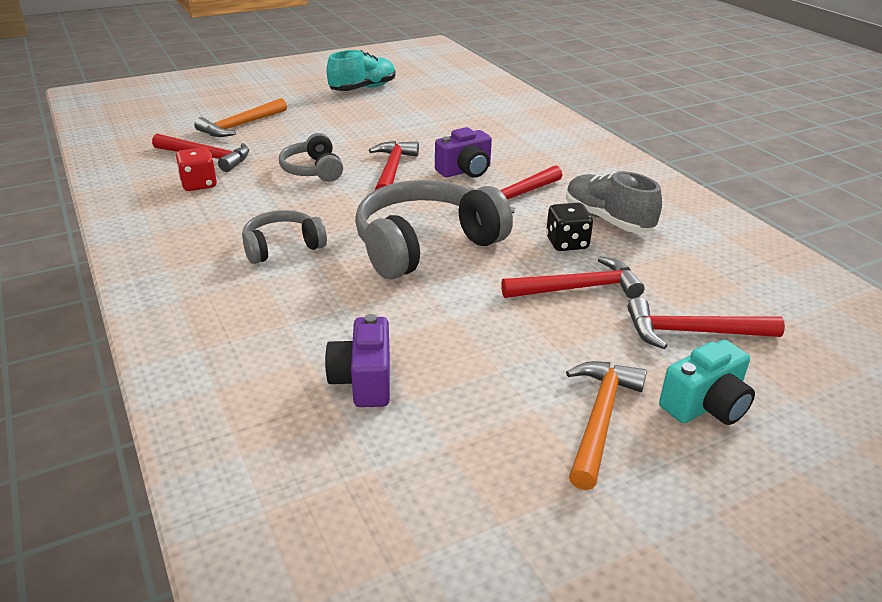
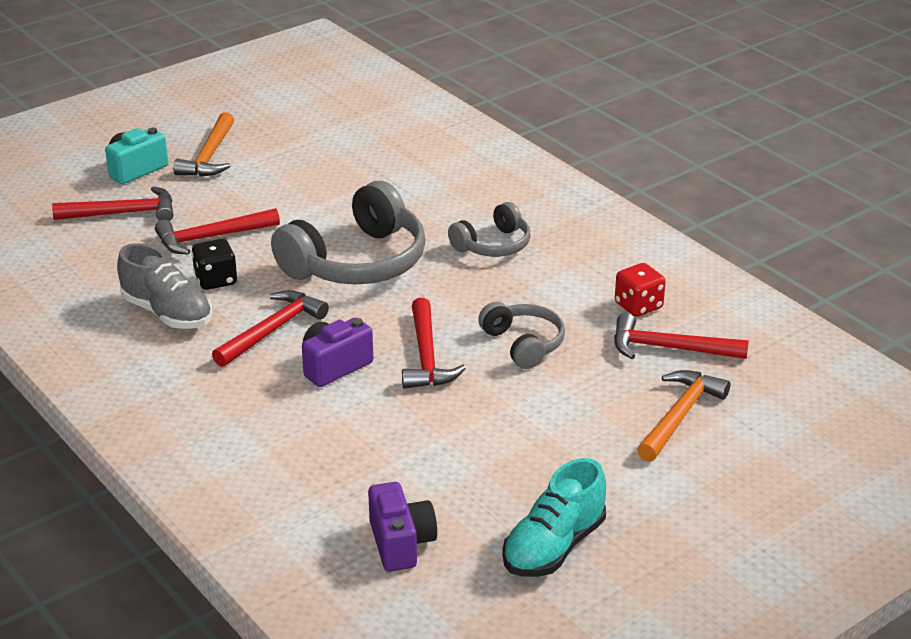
camera: 170 degrees right, 0 degrees up
(363, 381) = (372, 159): purple camera -> purple camera (401, 543)

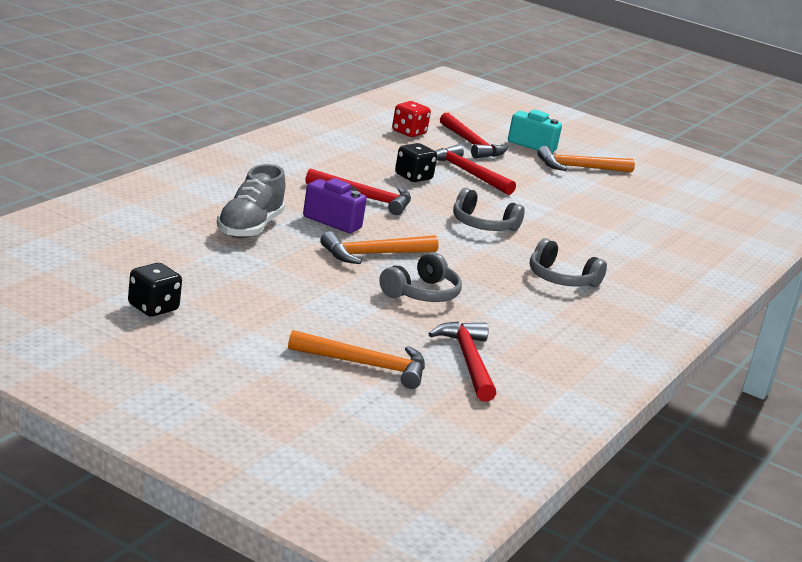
camera: 65 degrees right, 10 degrees down
(167, 313) = (358, 164): grey shoe -> grey shoe (249, 228)
(357, 262) = (483, 225): grey headphones -> grey headphones, size x0.55
(401, 543) = (132, 250): purple camera -> none
(426, 356) = (373, 254): red hammer -> orange hammer
(554, 547) = (153, 308): turquoise shoe -> black dice
(638, 306) = (524, 346): red dice -> red dice (409, 132)

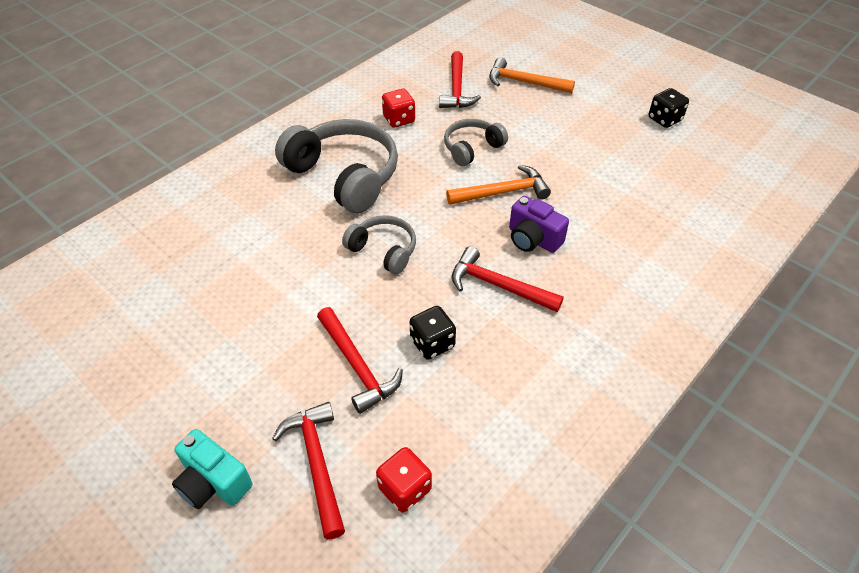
camera: 165 degrees left, 25 degrees up
(249, 228) = (611, 218): grey shoe -> none
(531, 328) = (399, 119): none -> red dice
(561, 279) = (344, 175): grey headphones -> grey headphones, size x1.83
(579, 168) = (183, 411): orange hammer -> none

